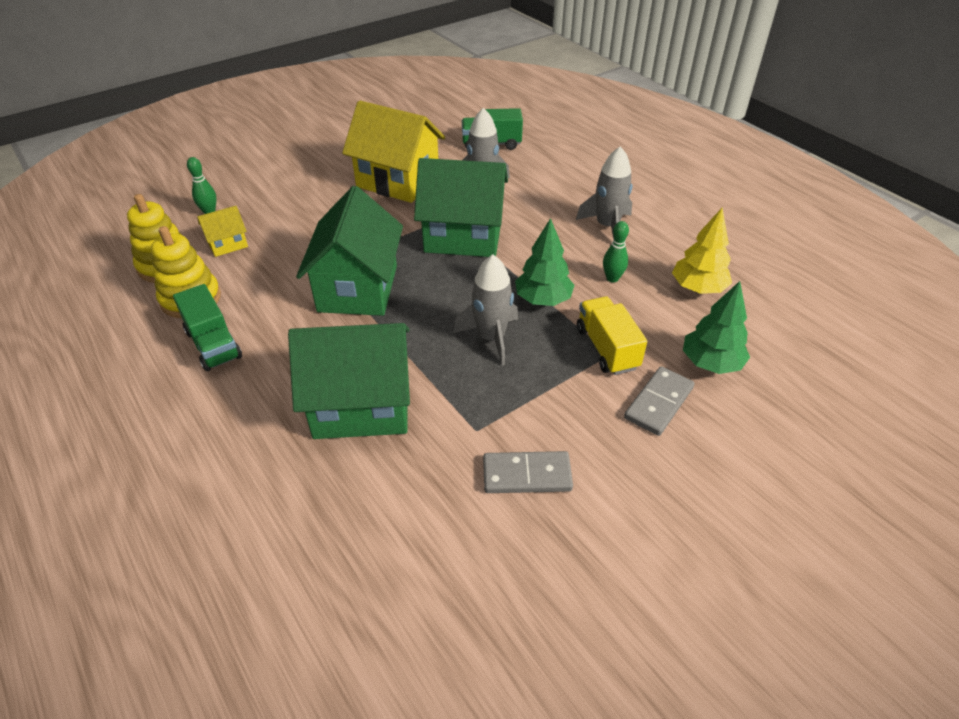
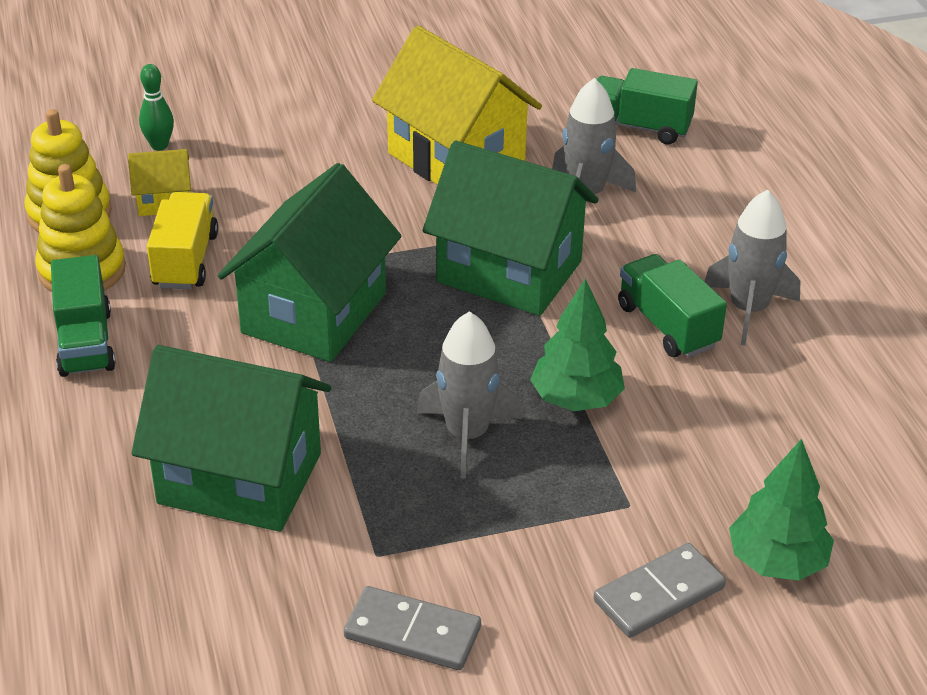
camera: 20 degrees right, 5 degrees down
(569, 245) = (667, 326): none -> green truck
(607, 348) = (630, 496): yellow truck -> yellow truck (185, 260)
(612, 278) = (704, 395): green bowling pin -> none
(697, 288) = (833, 445): yellow tree -> none

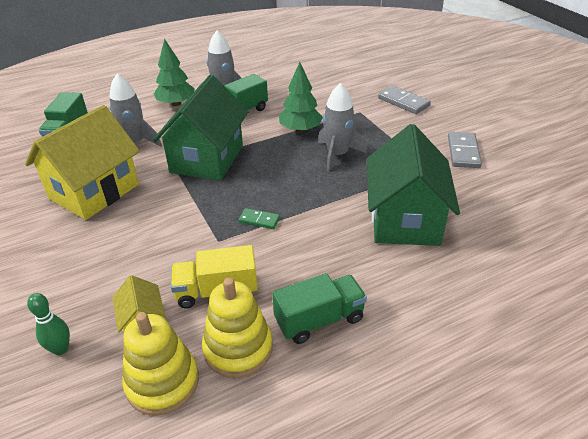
camera: 100 degrees left, 0 degrees up
(314, 313) = (259, 220): green house -> green domino
(777, 562) = (372, 82): green tree -> green tree (176, 104)

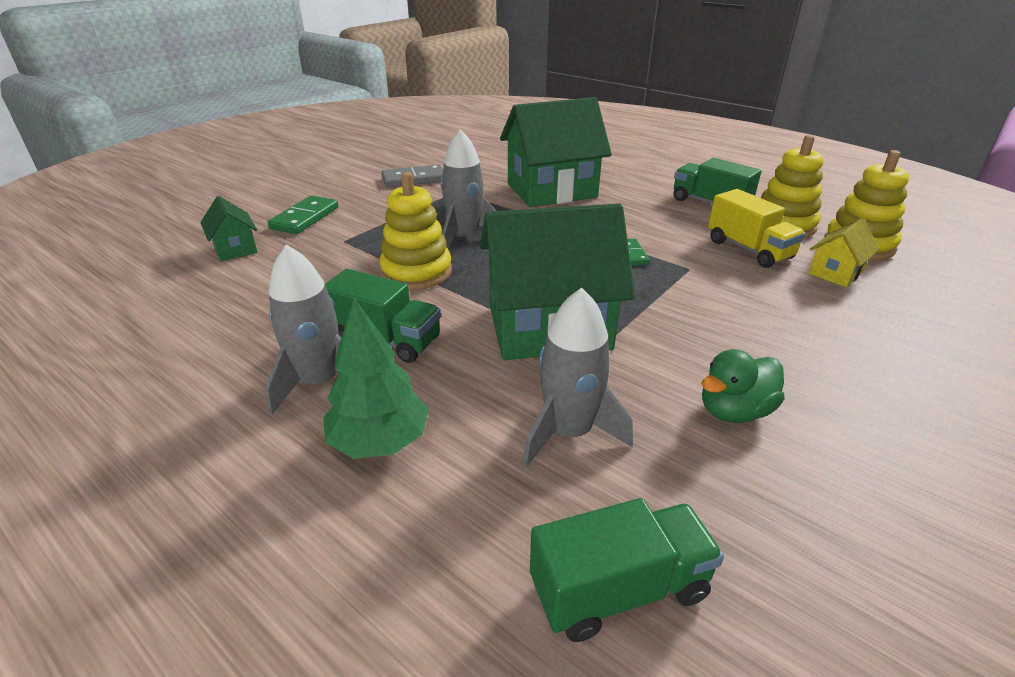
camera: 115 degrees left, 5 degrees down
(60, 349) = (930, 305): green bowling pin -> none
(94, 191) = (734, 411): yellow house -> green duck
(300, 130) = (416, 272): green tree -> yellow stacking toy
(369, 81) = (235, 249): none -> green house
(403, 102) = (305, 218): grey domino -> green domino

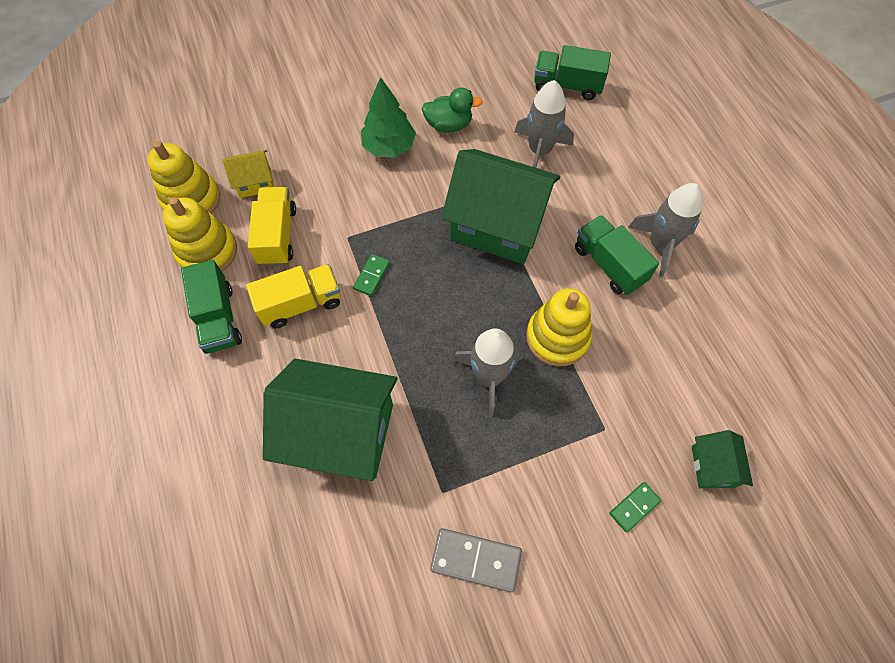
camera: 150 degrees left, 30 degrees up
(305, 218) = (634, 507): green domino -> green domino, size x0.60
(379, 442) = (636, 187): green tree -> green tree (389, 147)
(664, 225) = (301, 304): none -> yellow truck

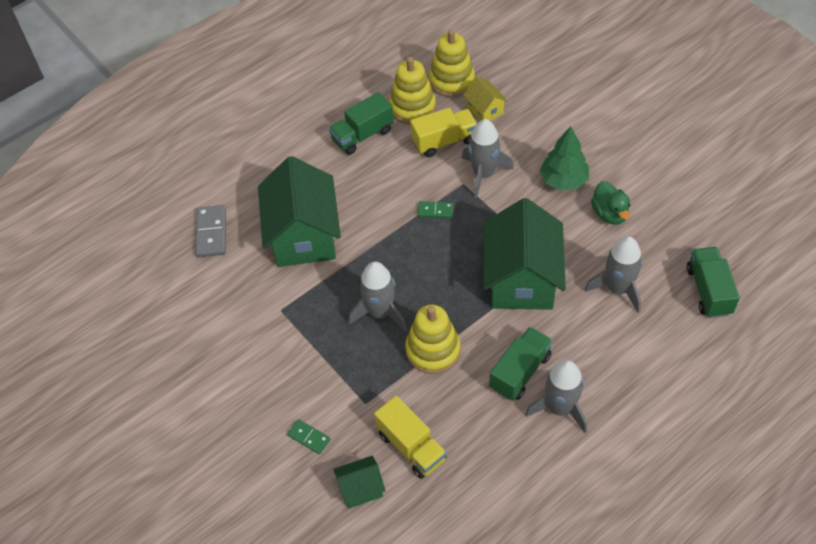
camera: 75 degrees right, 10 degrees down
(301, 304) = (393, 177): yellow truck -> yellow truck (411, 446)
(344, 213) = (483, 174): none -> grey rocket
(475, 560) = (239, 344): grey domino -> grey domino (211, 233)

